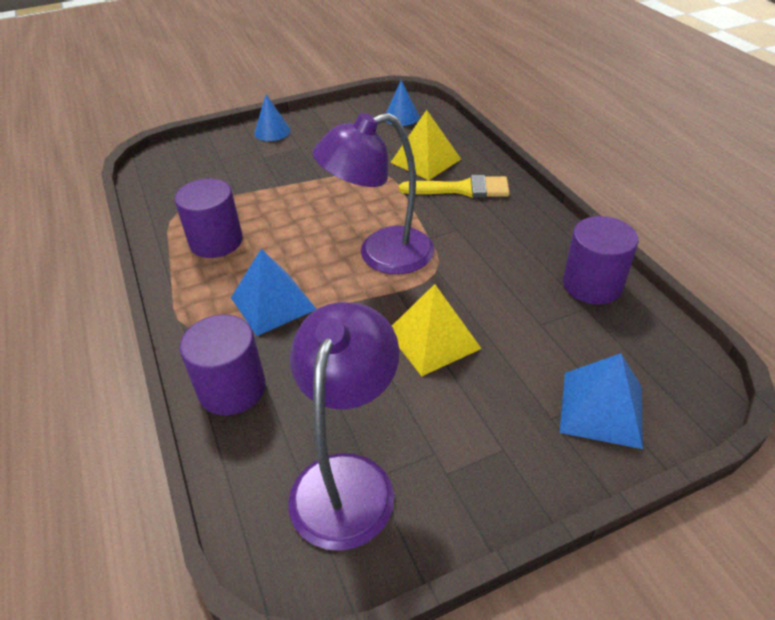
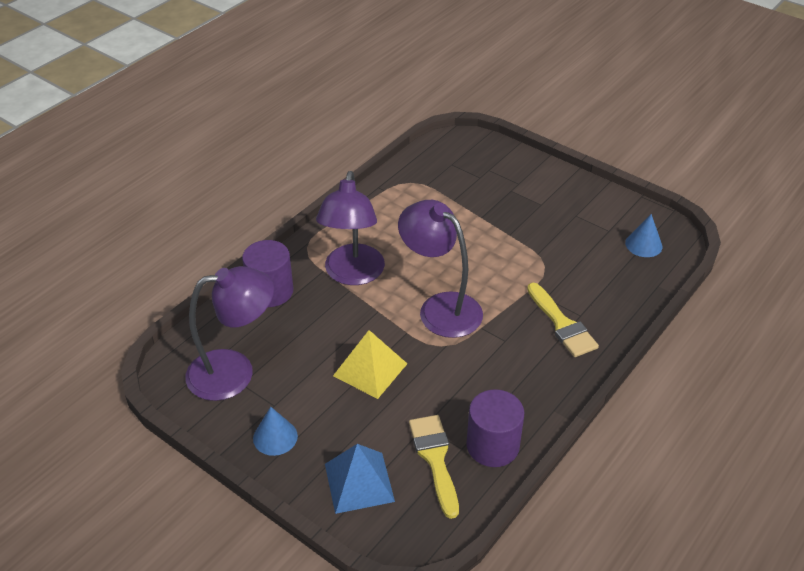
camera: 60 degrees right, 0 degrees up
(216, 241) = (393, 217): purple cylinder -> none
(272, 131) = (549, 178): blue cone -> blue cone (275, 437)
(273, 303) = (352, 274): blue pyramid -> purple lamp
(425, 160) = (586, 286): yellow pyramid -> none
(593, 332) = (435, 459): none -> yellow brush

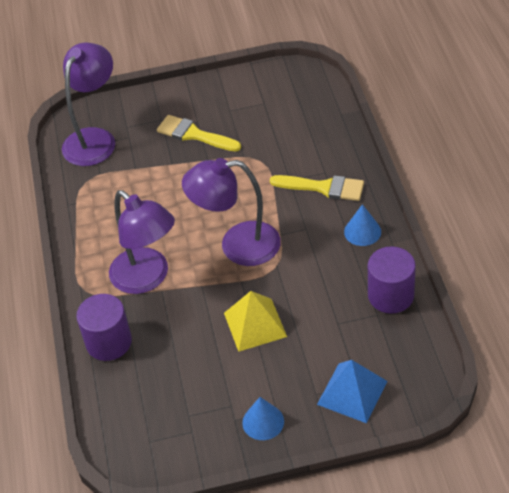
camera: 45 degrees left, 5 degrees up
(234, 372) = (172, 413): purple lamp -> purple lamp (94, 139)
(435, 459) = (372, 335): yellow brush -> yellow brush (194, 135)
(643, 244) = (297, 94): blue cone -> blue cone (362, 231)

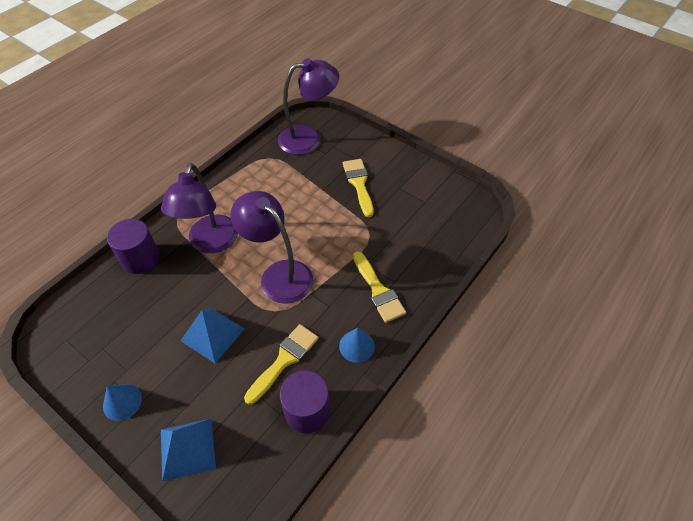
camera: 45 degrees right, 5 degrees up
(255, 324) = (212, 334): yellow pyramid -> blue pyramid
(330, 287) = (284, 360): none -> yellow brush

